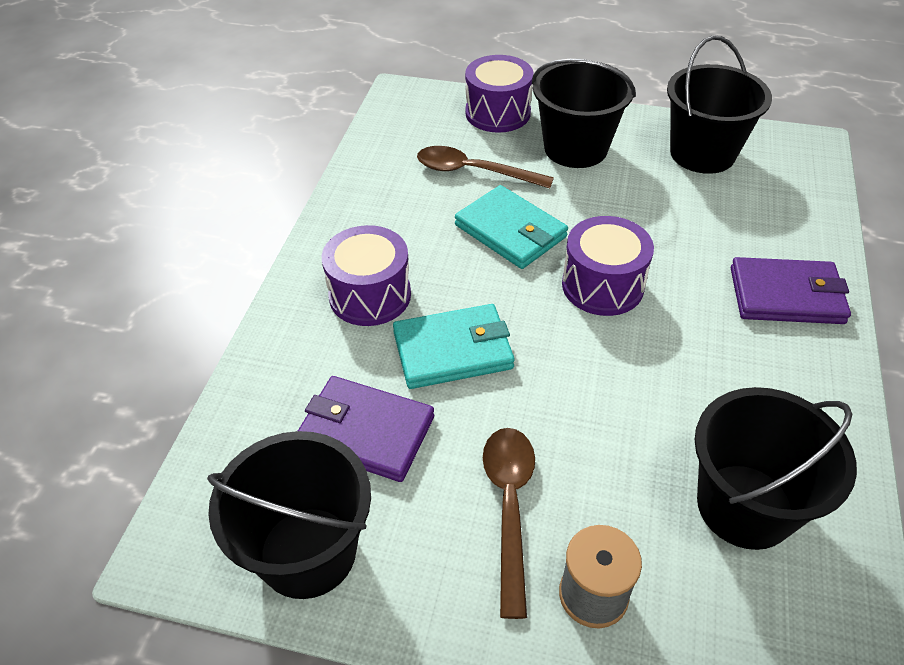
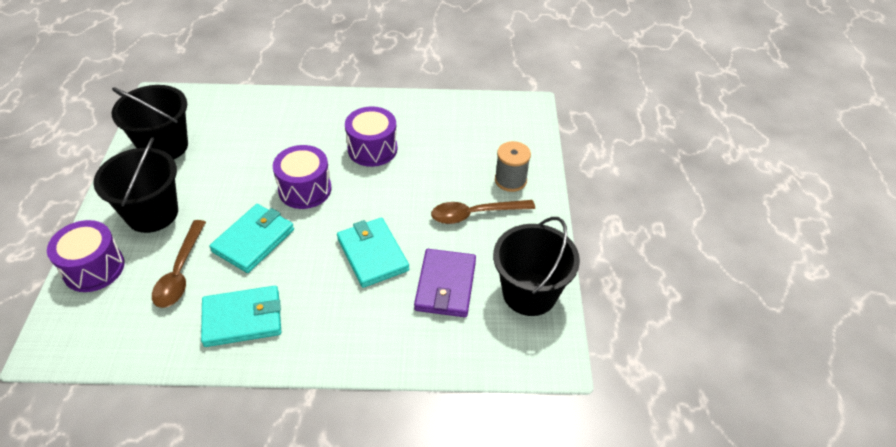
camera: 105 degrees left, 0 degrees up
(370, 295) = (329, 310): purple drum -> purple drum (372, 149)
(386, 220) = (242, 319): none -> turquoise wallet
(744, 506) = (448, 133): black bucket -> none
(786, 295) = (304, 114): purple wallet -> none

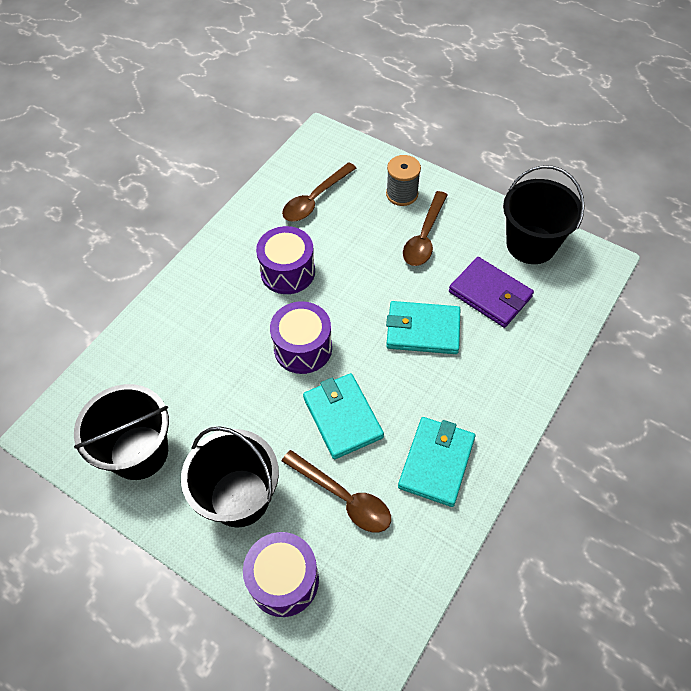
camera: 55 degrees left, 10 degrees up
(458, 132) = (315, 199): none -> brown spoon

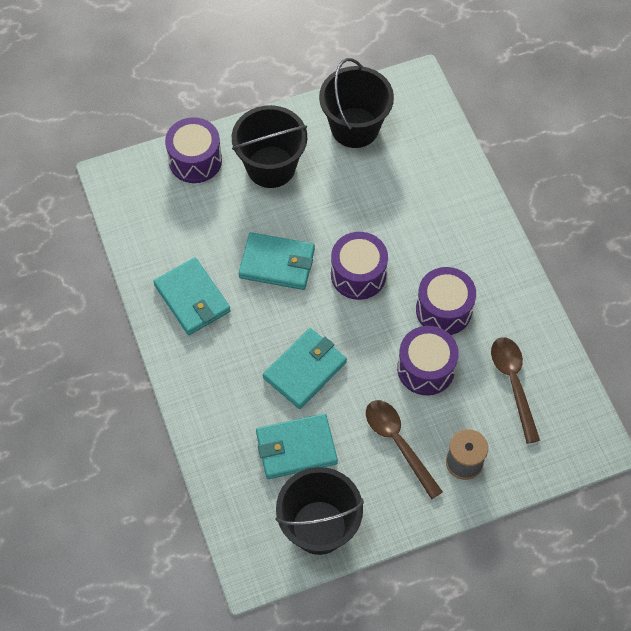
camera: 125 degrees right, 5 degrees up
(343, 497) = (218, 225): brown spoon -> none
(349, 254) = (426, 368): none -> purple drum
(490, 294) = (296, 448): purple wallet -> turquoise wallet

